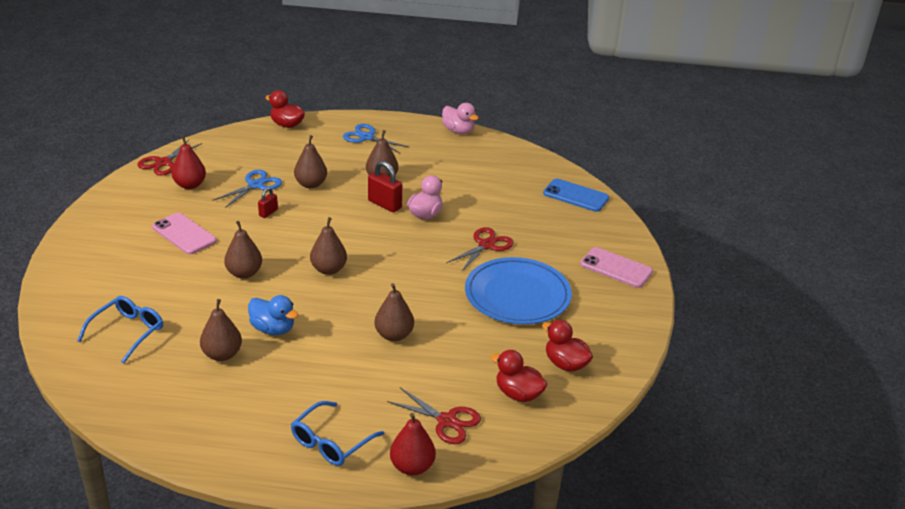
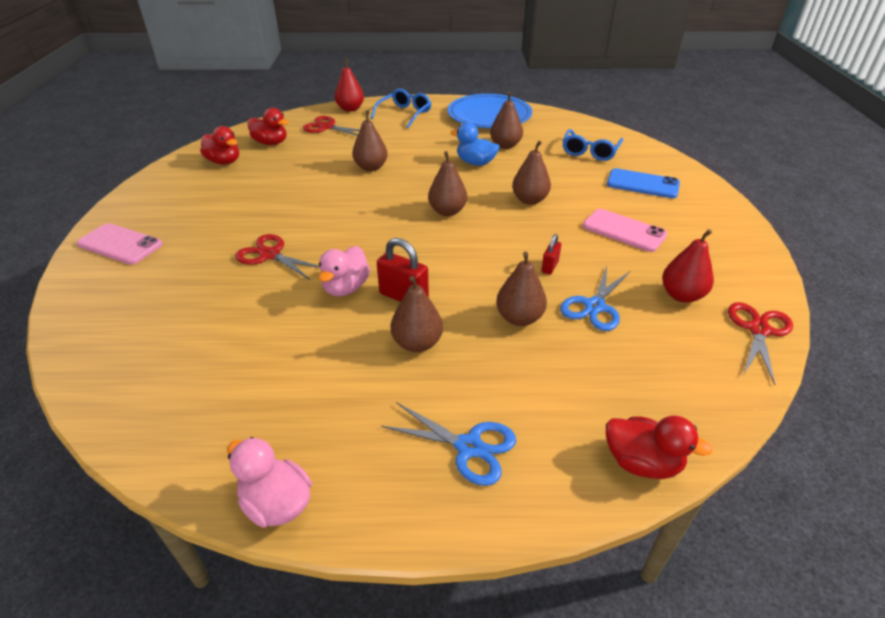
camera: 175 degrees right, 5 degrees up
(486, 245) = (270, 255): red scissors -> red scissors turned 90 degrees clockwise
(517, 295) = (249, 207): blue plate -> blue plate (489, 115)
(576, 196) = (106, 349): blue phone -> blue phone (642, 184)

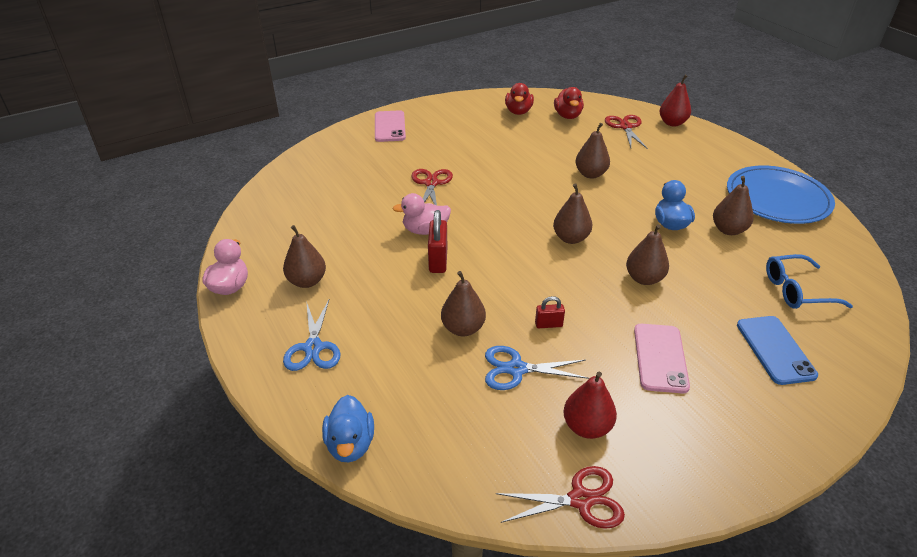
camera: 60 degrees right, 0 degrees up
(404, 114) = (705, 152): blue glasses -> none
(417, 343) = (393, 287): brown pear -> brown pear (307, 281)
(642, 462) = (350, 444): red duck -> blue duck

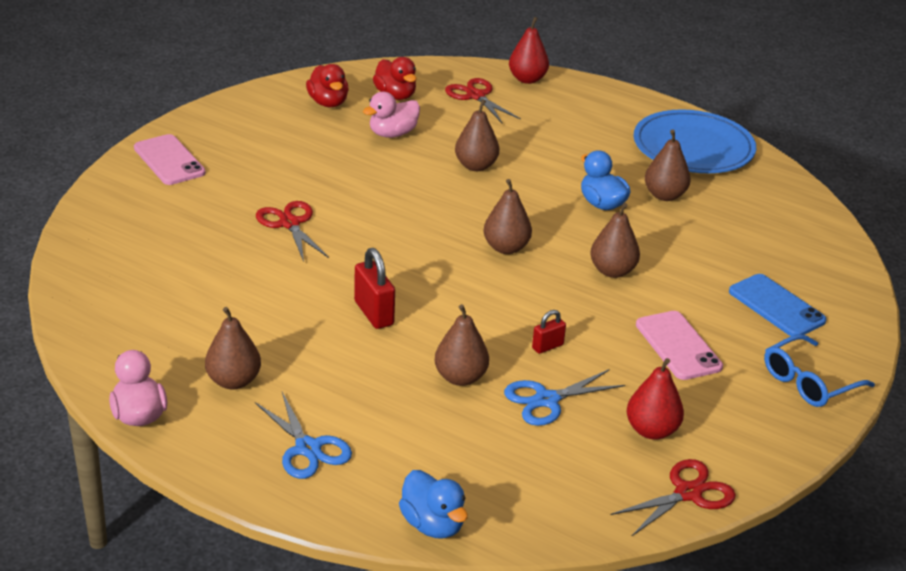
camera: 30 degrees left, 5 degrees down
(425, 230) = (330, 283): pink duck -> pink duck (392, 134)
(796, 290) = (764, 242): blue glasses -> blue glasses (809, 382)

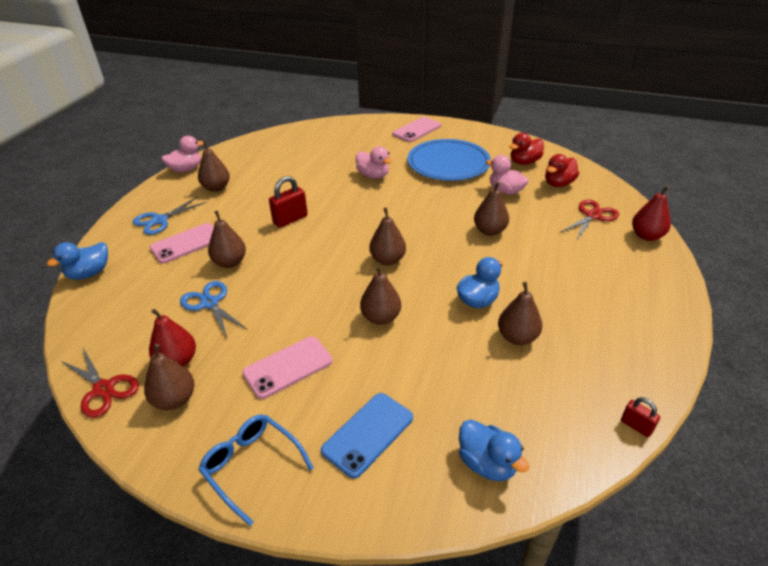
camera: 80 degrees right, 5 degrees up
(290, 223) = (373, 175): red scissors -> pink duck
(392, 419) = (186, 243): none -> pink phone
(547, 346) = (271, 296): red padlock -> red padlock (636, 426)
(693, 147) = (621, 349): blue plate -> blue plate (448, 163)
(714, 433) = (175, 399): none -> brown pear
(814, 249) = (487, 463): none -> blue duck

